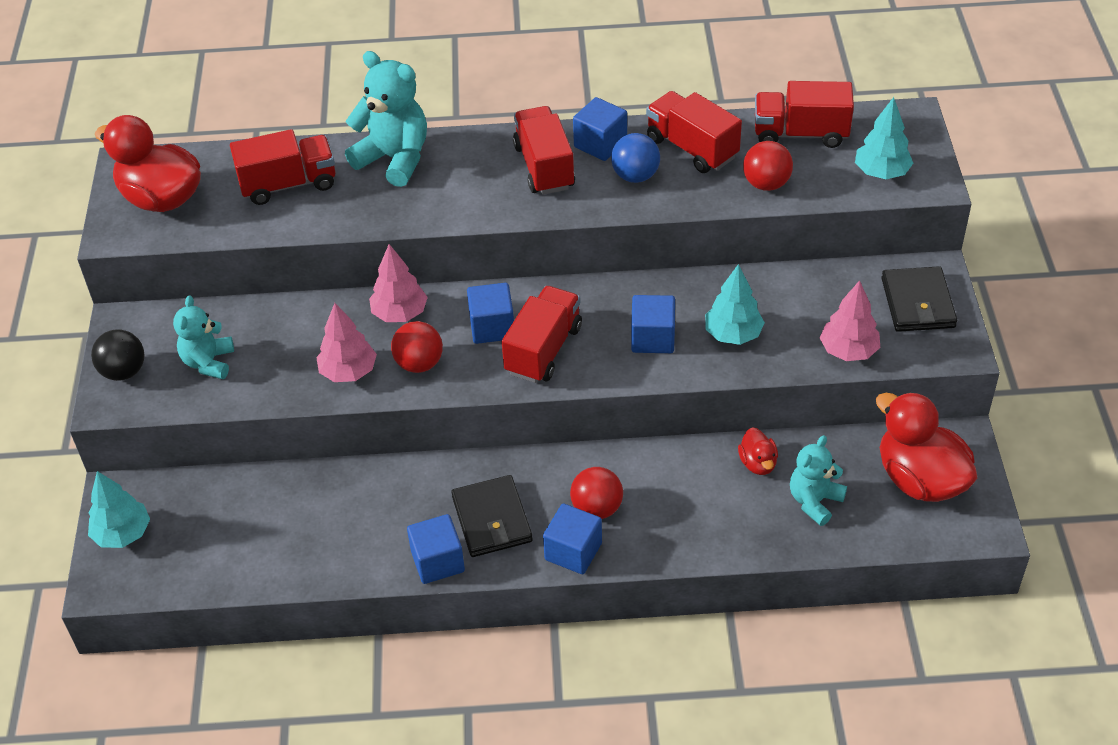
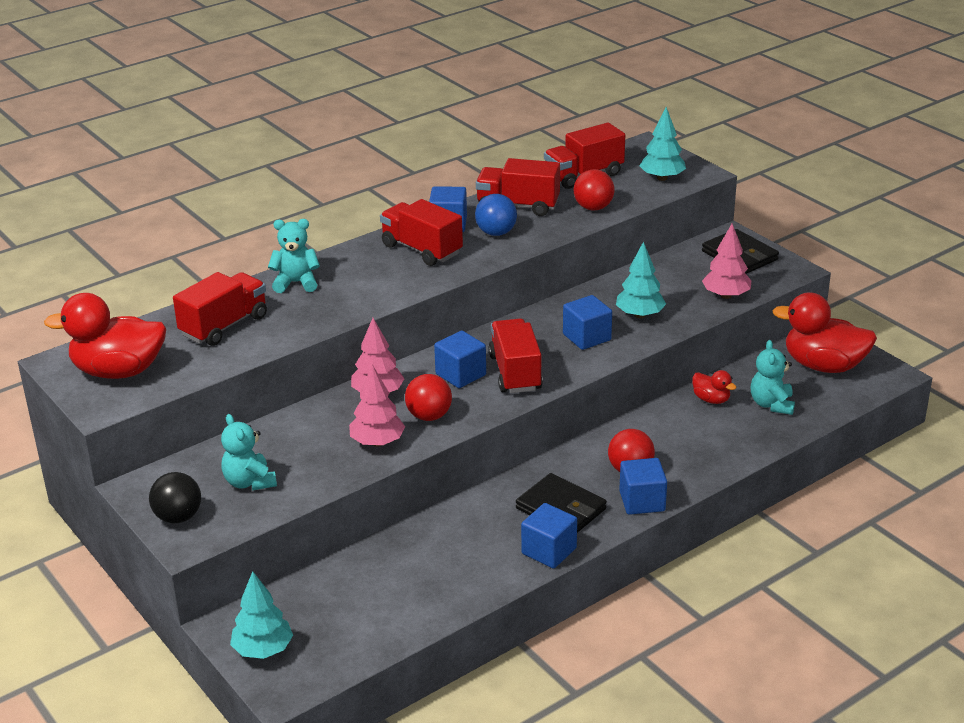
camera: 35 degrees left, 15 degrees down
(394, 159) = (296, 283): turquoise teddy bear -> turquoise teddy bear, size x0.64

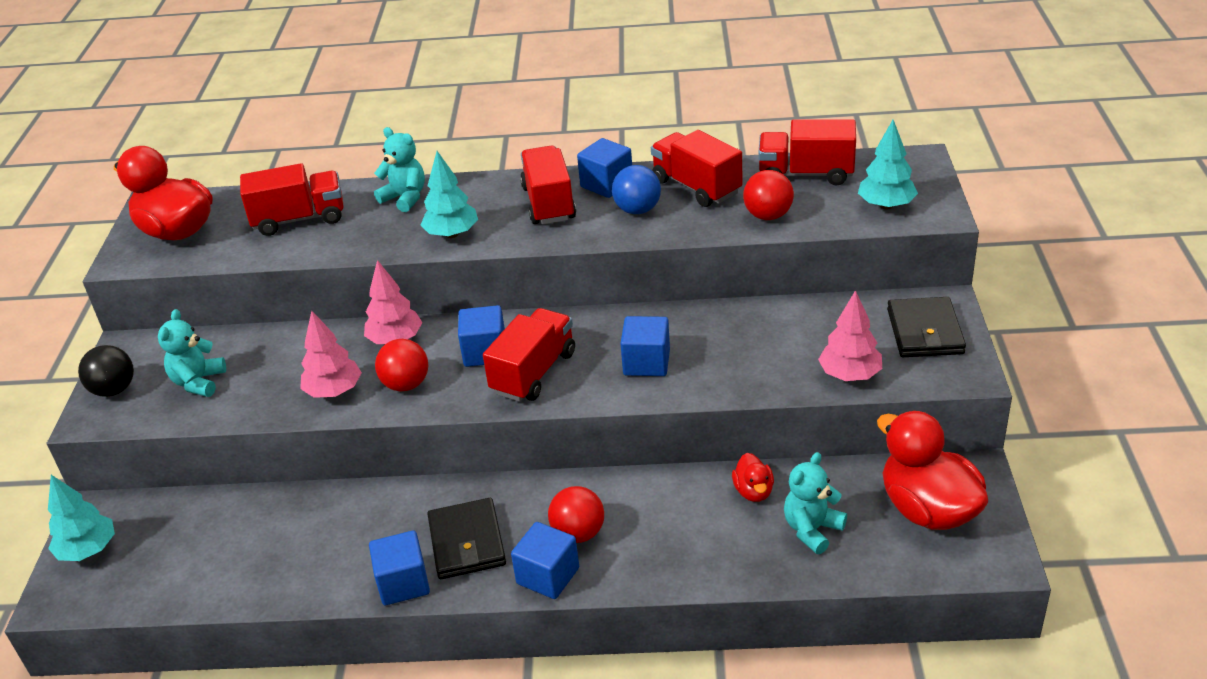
camera: 40 degrees right, 5 degrees up
(640, 315) = (730, 359): turquoise tree -> turquoise tree (452, 234)

